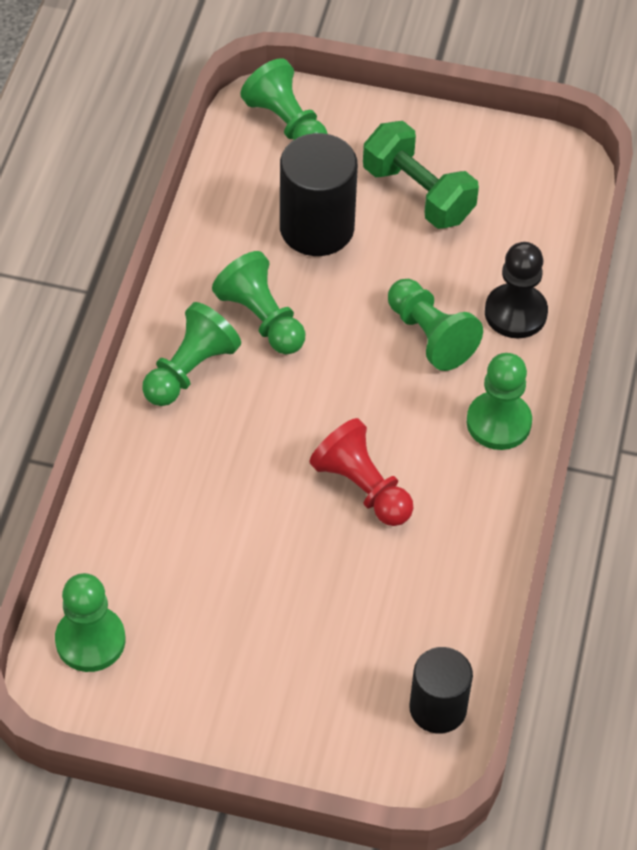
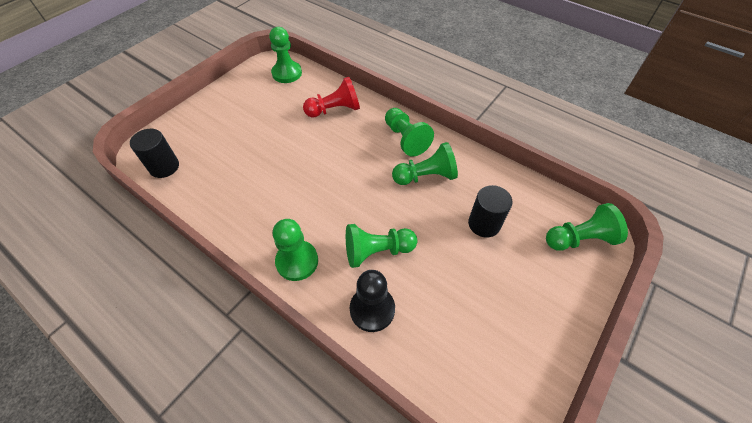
camera: 115 degrees right, 0 degrees up
(316, 228) = (484, 224): black cylinder -> black cylinder, size x0.66
(362, 487) = (297, 181): red pawn -> red pawn (334, 110)
(418, 194) = (497, 292): green dumbbell -> none

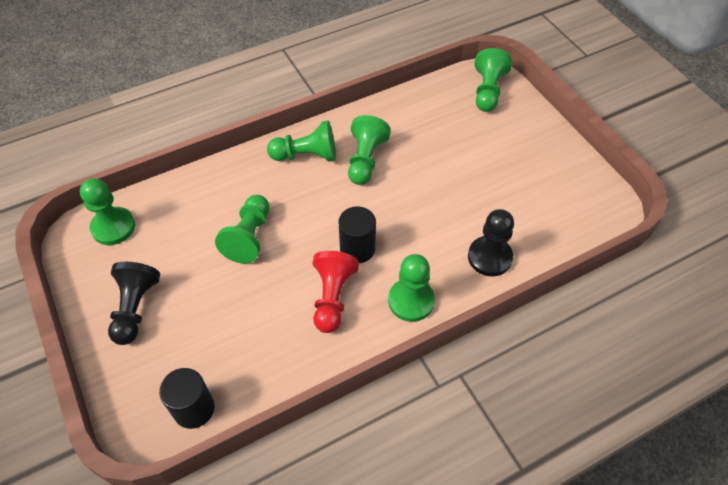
camera: 65 degrees left, 0 degrees up
(230, 109) = (135, 308): none -> black pawn
(334, 110) = (219, 200): red pawn -> red pawn (332, 297)
(377, 251) = (432, 231): green pawn -> green pawn (249, 237)
(484, 224) = (442, 143): black cylinder -> black cylinder (357, 249)

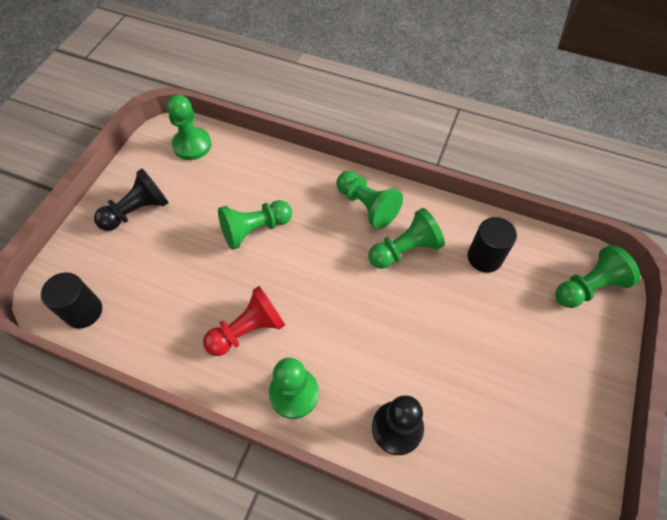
camera: 50 degrees right, 5 degrees up
(357, 249) = (310, 312): black cylinder -> black cylinder (484, 257)

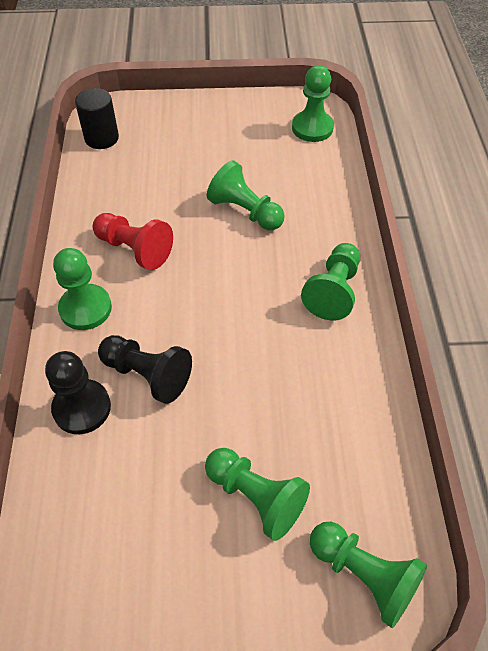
camera: 65 degrees right, 5 degrees down
(137, 211) = (215, 125): black pawn -> black pawn (147, 375)
(405, 250) = (297, 346): green pawn -> green pawn (256, 497)
(484, 257) = (336, 432): black cylinder -> none

